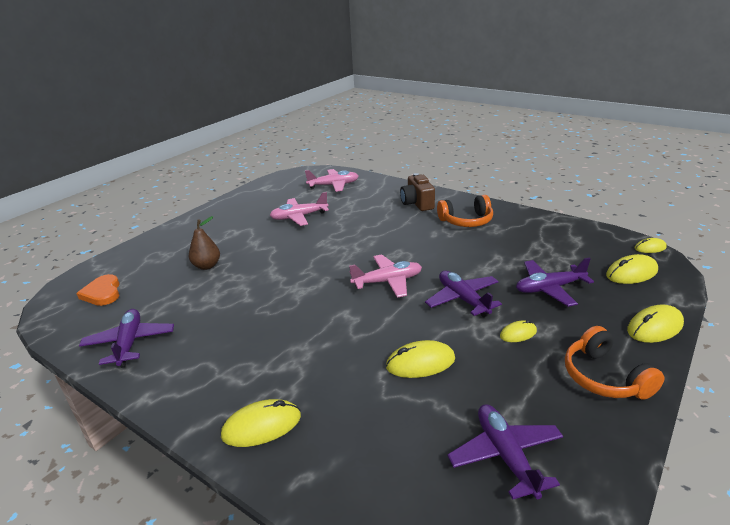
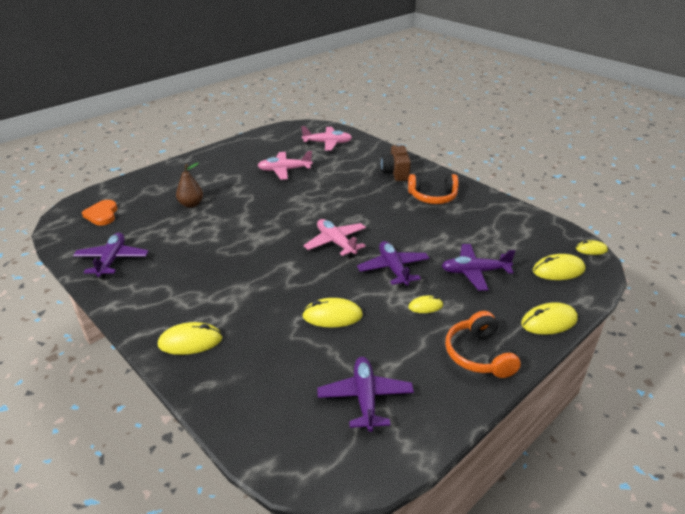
camera: 10 degrees right, 5 degrees up
(387, 282) = (336, 243): pink plane -> pink plane turned 120 degrees counterclockwise

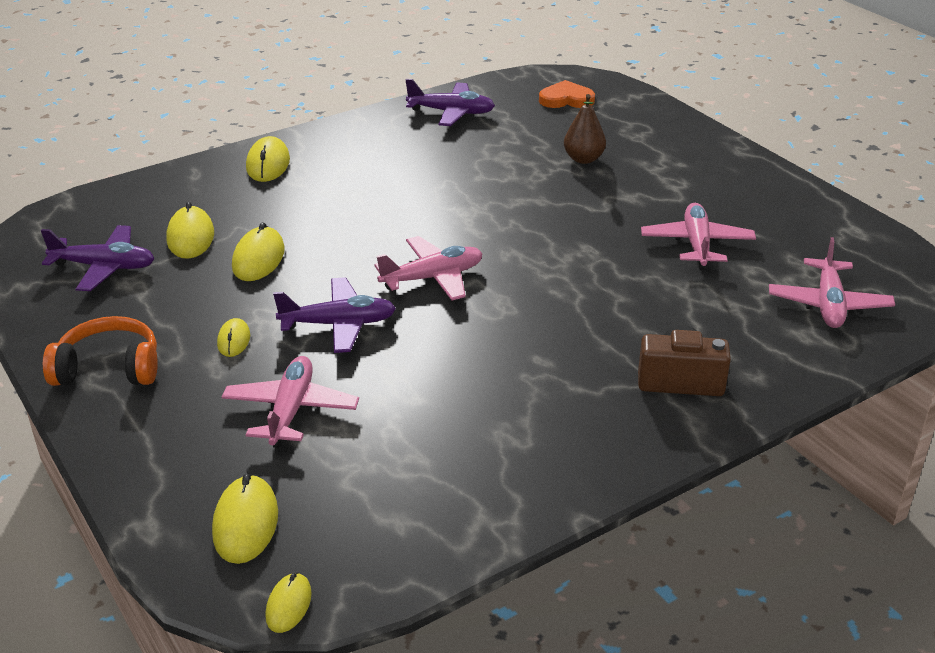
camera: 100 degrees right, 0 degrees up
(432, 197) = (564, 413): orange headphones -> none
(474, 272) = (291, 410): purple plane -> pink plane
(549, 321) = (126, 461): yellow mouse -> yellow mouse (190, 237)

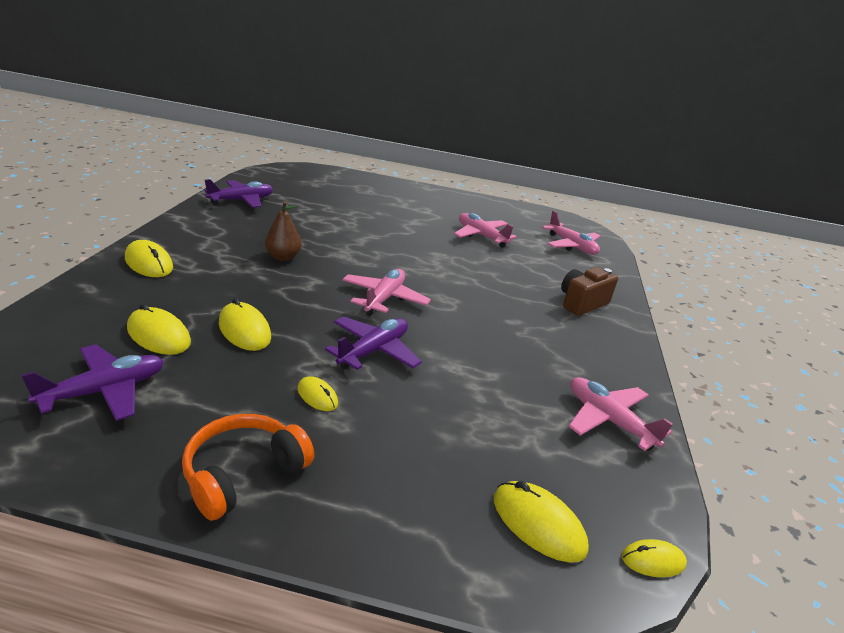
camera: 50 degrees left, 5 degrees down
(288, 605) = (653, 560): yellow mouse -> yellow mouse turned 60 degrees counterclockwise
(291, 410) = (436, 424): pink plane -> pink plane (608, 420)
(566, 99) = (301, 180): orange heart -> none
(583, 159) = (361, 209): brown pear -> brown pear (283, 257)

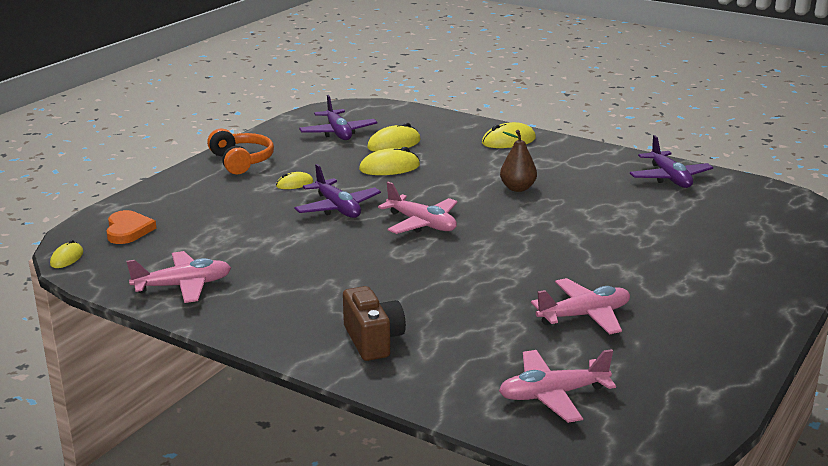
camera: 115 degrees right, 5 degrees down
(538, 524) = (128, 230): yellow mouse -> orange heart

